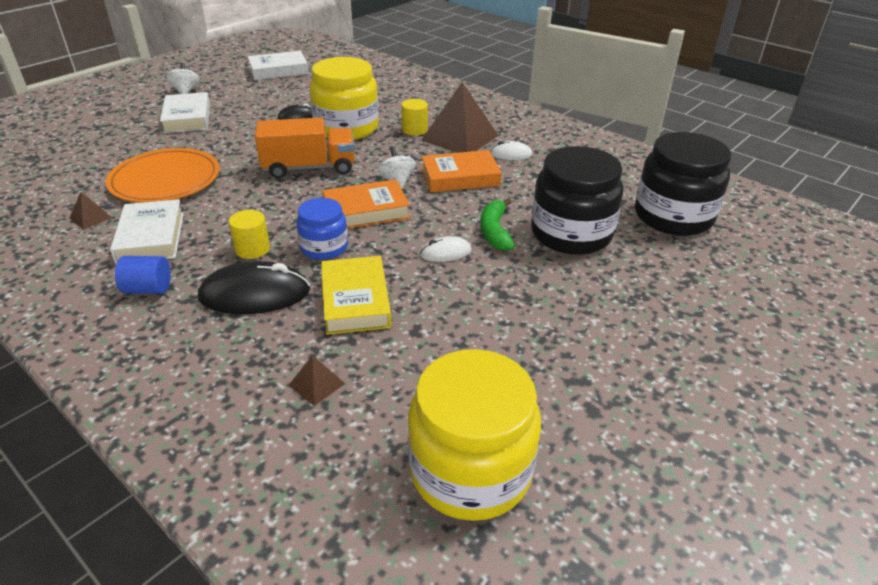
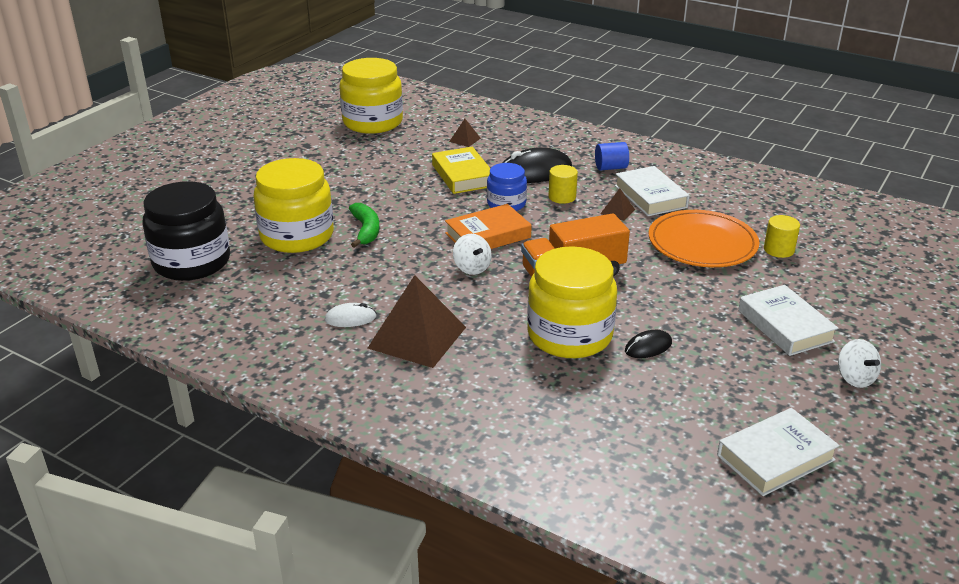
camera: 170 degrees right, 5 degrees down
(91, 217) = (719, 205): brown pyramid -> brown pyramid (617, 211)
(414, 130) = (480, 343): yellow cylinder -> yellow cylinder (778, 250)
(445, 252) = (406, 210): white mouse -> none
(460, 177) = (406, 280): orange book -> none
(571, 233) = (297, 236): black jar -> yellow jar

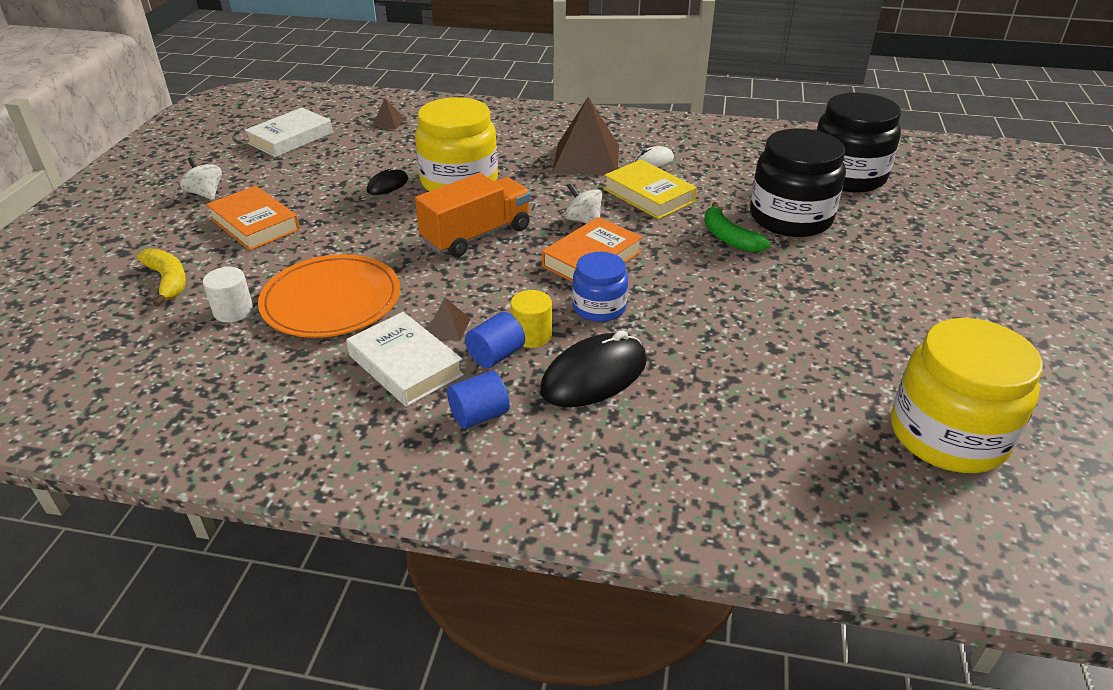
camera: 160 degrees right, 5 degrees up
(297, 236) = (790, 218): yellow jar -> black jar
(462, 175) = (692, 344): yellow book -> yellow book (649, 195)
(464, 140) = (754, 427): brown pyramid -> brown pyramid (388, 122)
(590, 191) = (496, 355): none -> blue cylinder
(778, 250) = (233, 311): yellow cylinder -> white cylinder
(785, 326) = (255, 224): white book -> orange book
(845, 283) = (168, 281): none -> yellow banana

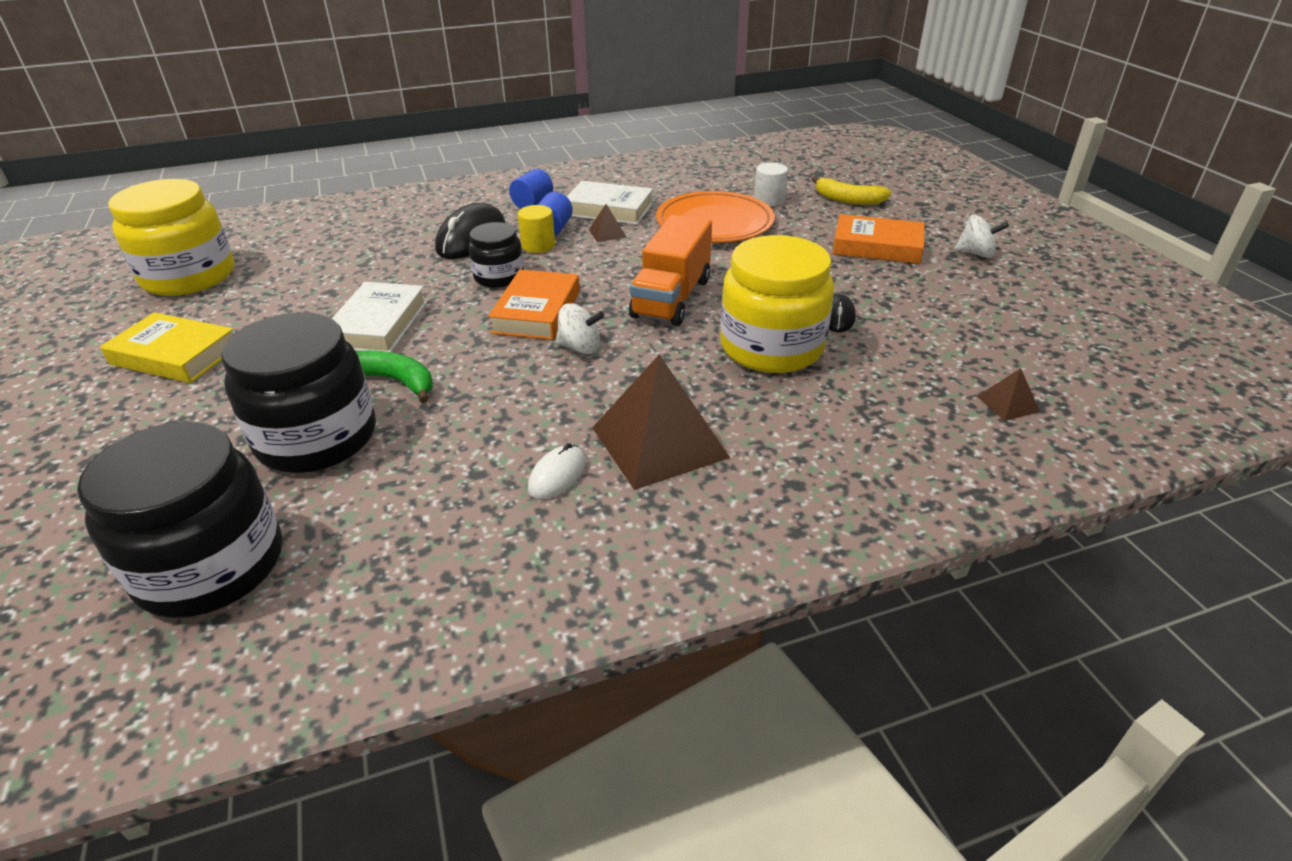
camera: 150 degrees right, 0 degrees up
(290, 138) = (1054, 334): white book -> white book (378, 325)
(599, 307) = (499, 277): blue jar -> black jar
(649, 195) = (526, 408): yellow book -> yellow book (175, 355)

